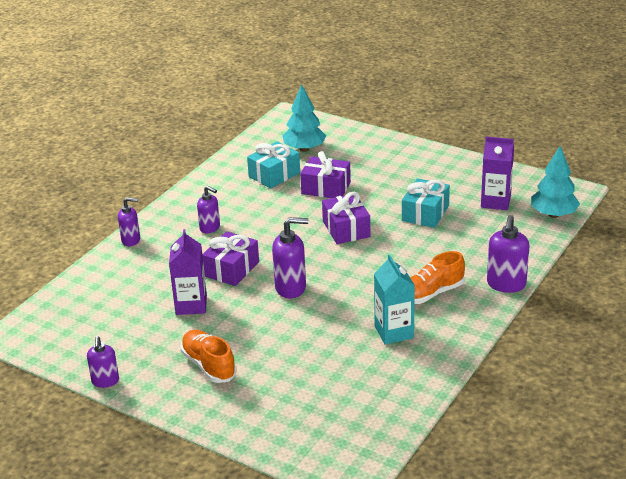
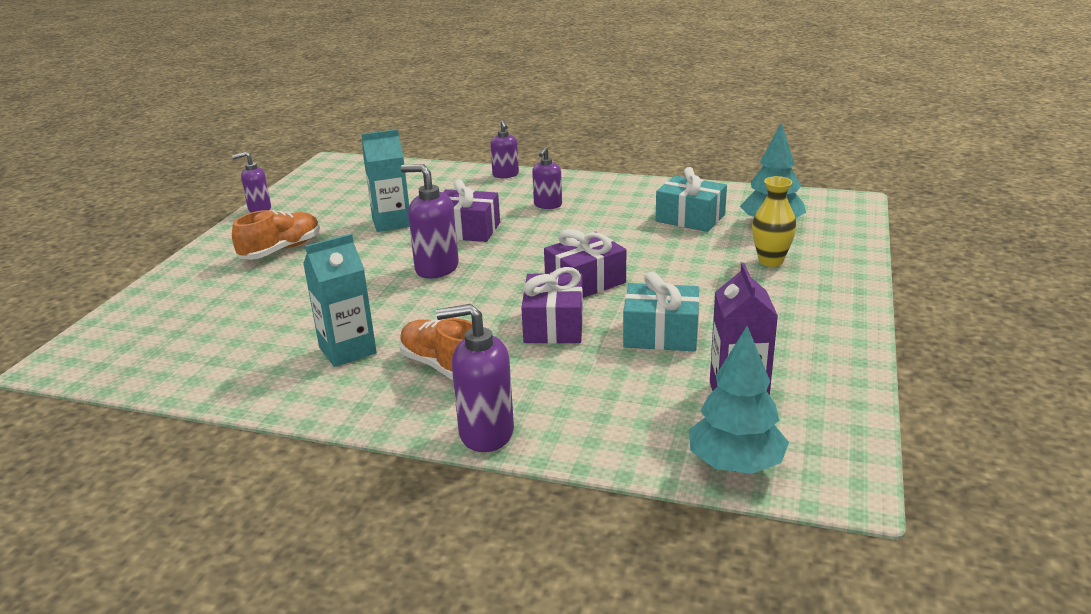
camera: 75 degrees right, 5 degrees down
(191, 305) = (391, 222): purple carton -> turquoise carton
(291, 288) = (436, 268): purple soap dispenser -> purple soap dispenser turned 135 degrees clockwise
(326, 188) = (681, 253): purple gift -> purple gift (554, 325)
(354, 160) = (770, 261): none -> yellow vase

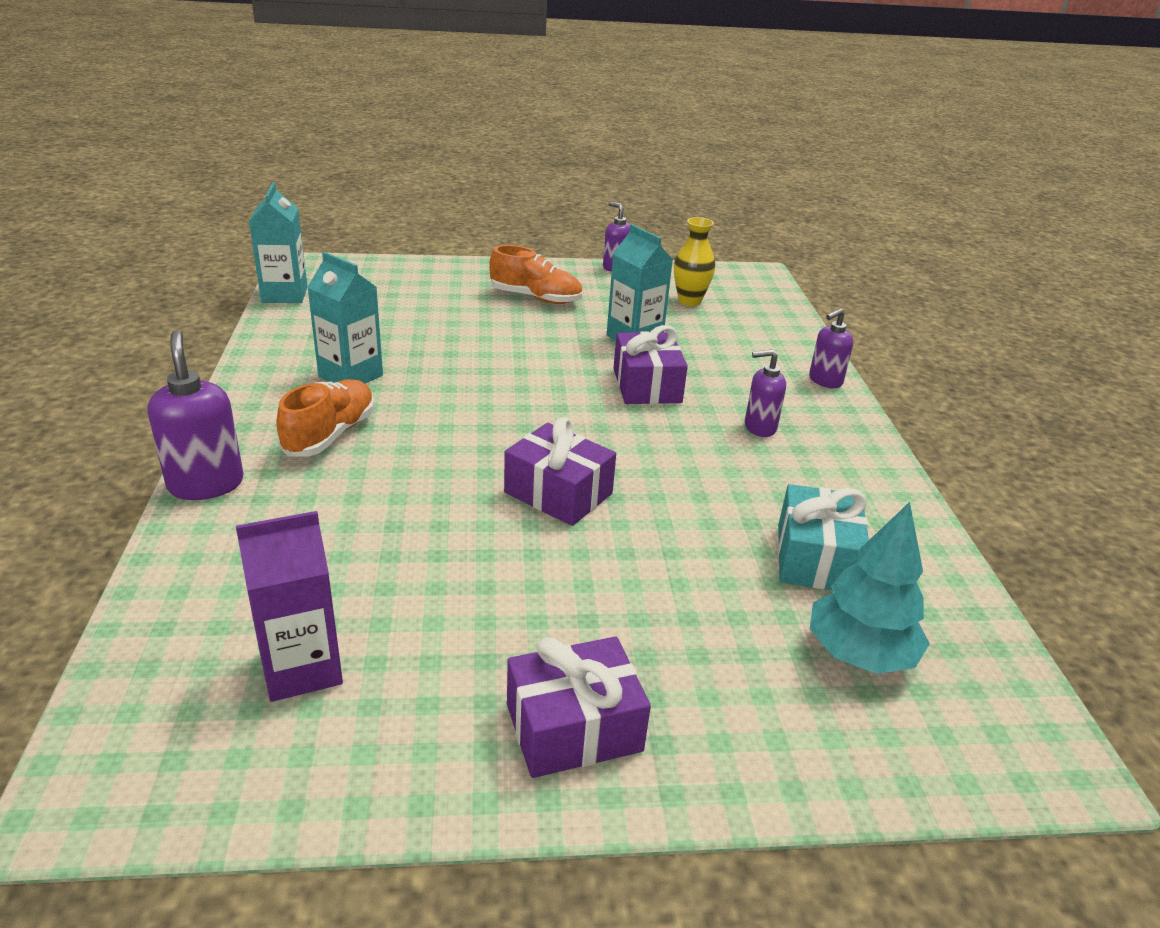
camera: 65 degrees right, 5 degrees up
(127, 378) = (284, 295): none -> turquoise carton
(436, 268) = (540, 386): purple soap dispenser -> none
(554, 325) = (439, 488): purple gift -> purple gift (573, 727)
(661, 334) = (442, 576): turquoise gift -> none
(735, 464) = (138, 682): turquoise tree -> none
(770, 261) = (719, 665): yellow vase -> yellow vase (689, 301)

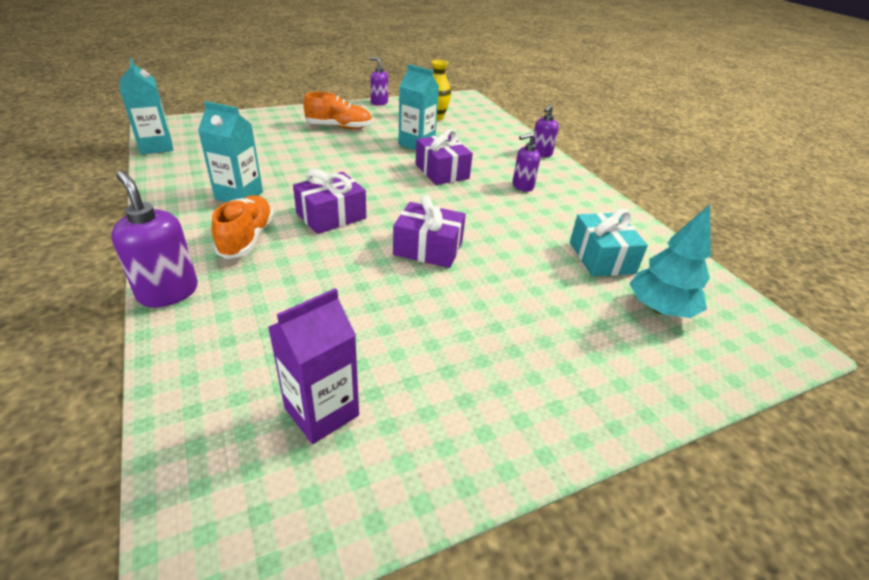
camera: 20 degrees left, 5 degrees up
(573, 727) = (531, 400): purple gift -> purple gift (331, 216)

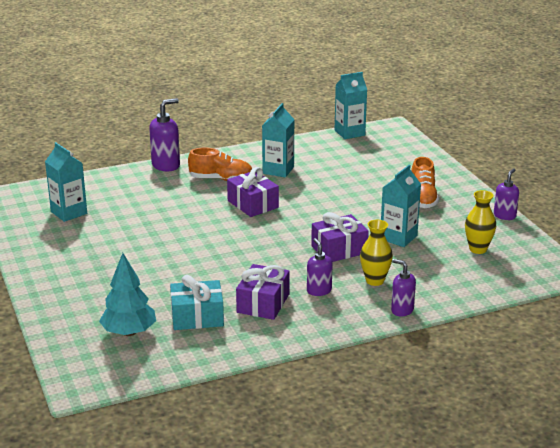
camera: 95 degrees right, 10 degrees down
(322, 412) = (69, 213): purple carton -> turquoise carton
(428, 248) = (210, 241): purple gift -> purple gift (263, 303)
(497, 160) = (375, 281): none -> yellow vase

